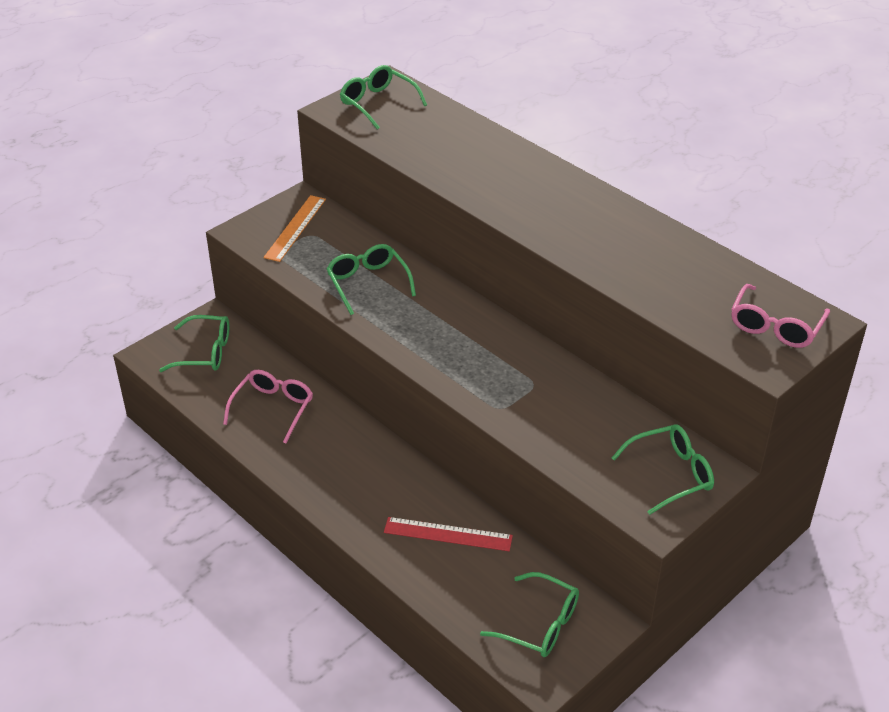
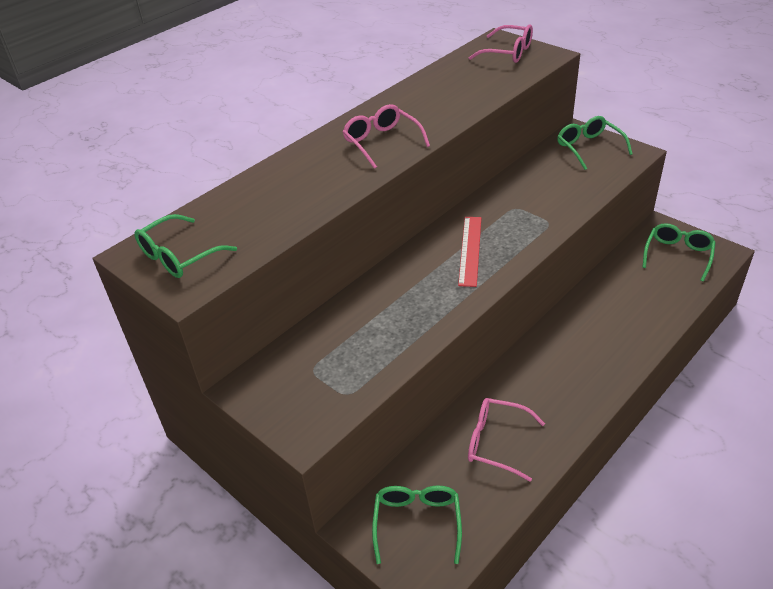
camera: 90 degrees left, 0 degrees up
(295, 228) = (299, 385): orange ruler -> none
(368, 283) = (395, 315): green glasses -> none
(448, 534) = (614, 306): red ruler -> red ruler (470, 250)
(546, 211) = (381, 142): none -> pink glasses

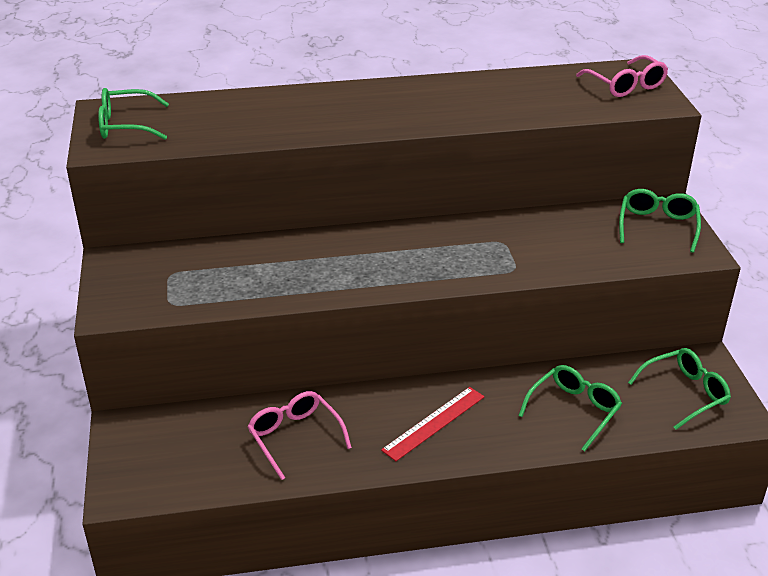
camera: 35 degrees right, 5 degrees down
(381, 142) = (388, 112): pink glasses -> none
(417, 522) = (164, 451): green glasses -> green glasses (574, 410)
(470, 250) = (411, 255): red ruler -> red ruler (434, 423)

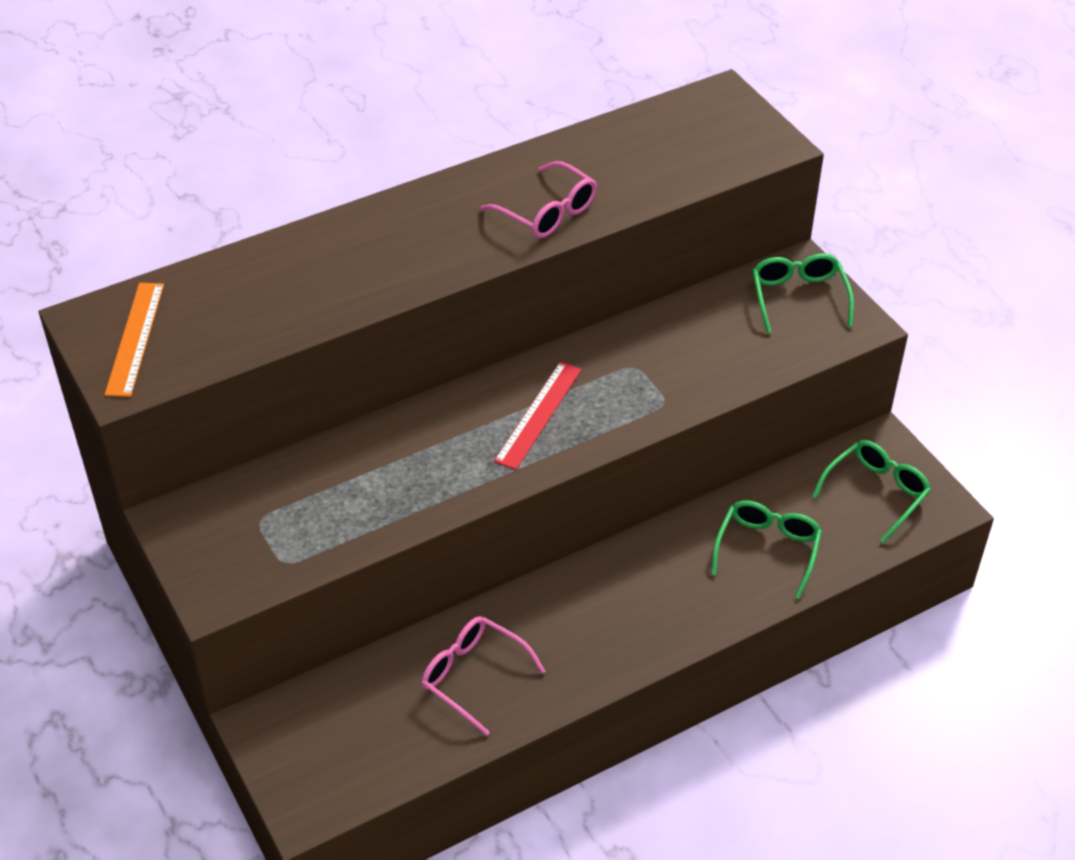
camera: 20 degrees left, 10 degrees up
(125, 125) = (135, 338): green glasses -> orange ruler
(434, 423) = (622, 611): red ruler -> red ruler (539, 415)
(626, 85) = (720, 124): pink glasses -> pink glasses (547, 212)

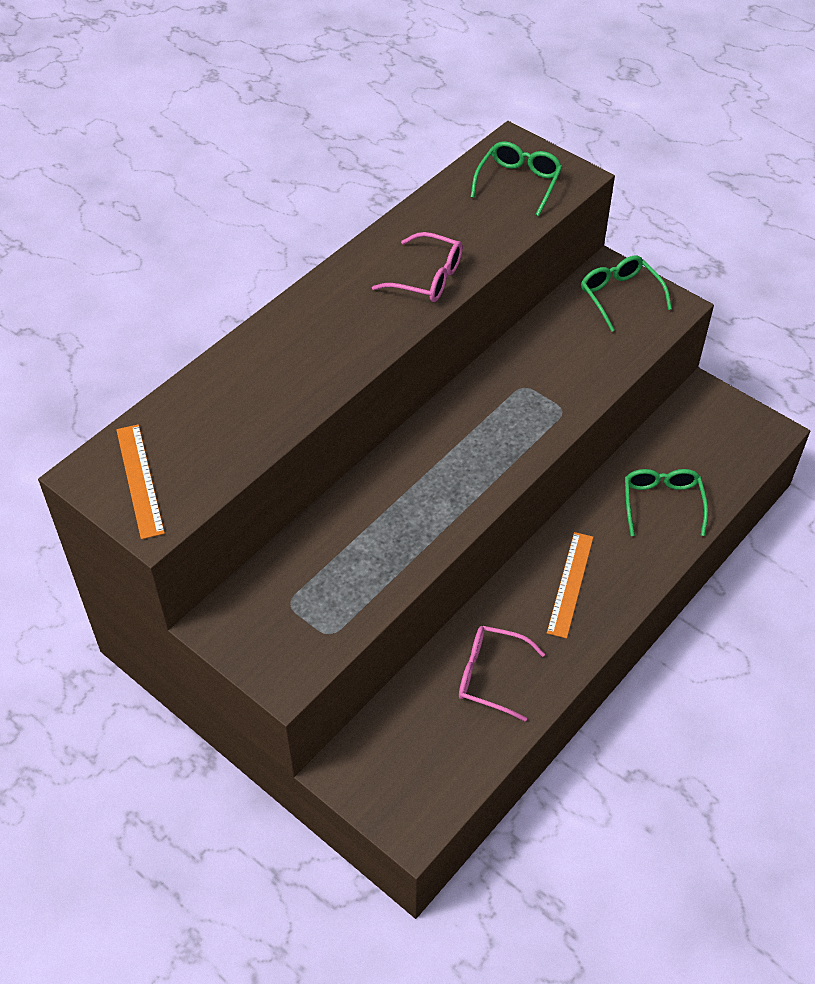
camera: 20 degrees left, 5 degrees up
(539, 415) = (470, 448): red ruler -> none
(614, 606) = (570, 584): none -> orange ruler
(876, 493) = (719, 434): green glasses -> green glasses (518, 183)

